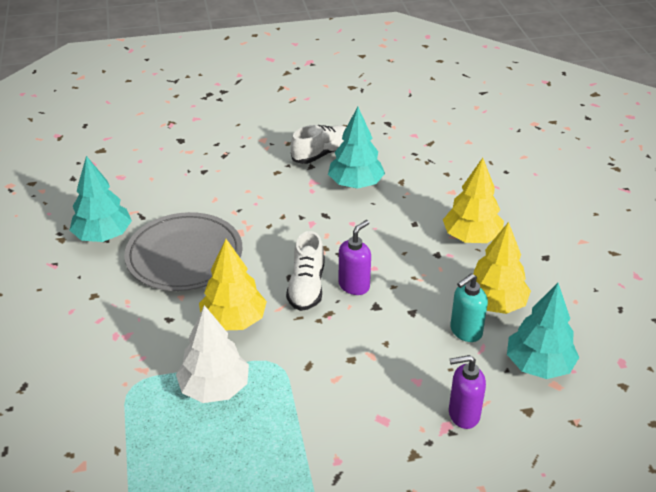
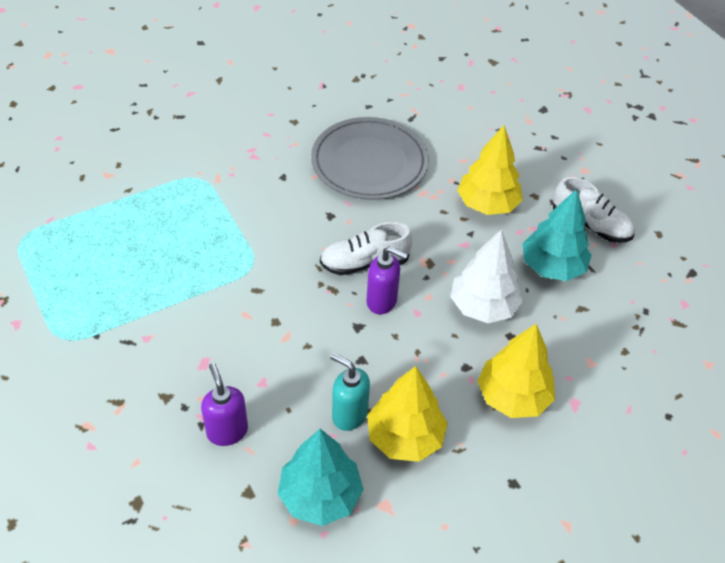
camera: 70 degrees right, 10 degrees up
(103, 236) = (372, 102): turquoise tree -> none
(214, 388) = (209, 230): white tree -> white tree (483, 306)
(233, 320) = (297, 220): yellow tree -> yellow tree (487, 204)

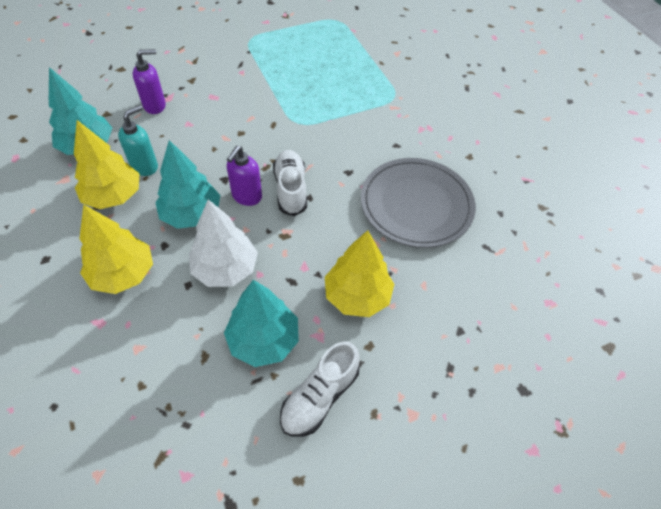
camera: 95 degrees right, 5 degrees up
(418, 349) = (191, 214): none -> turquoise tree

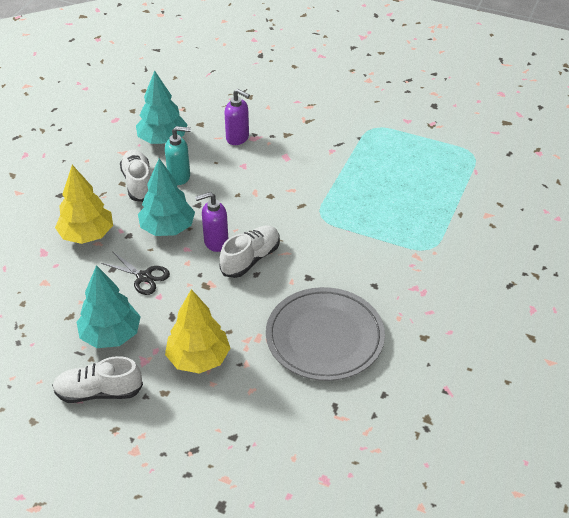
camera: 50 degrees right, 10 degrees down
(113, 196) = (138, 183): yellow tree -> white shoe
(225, 269) = (144, 277): white tree -> black scissors

